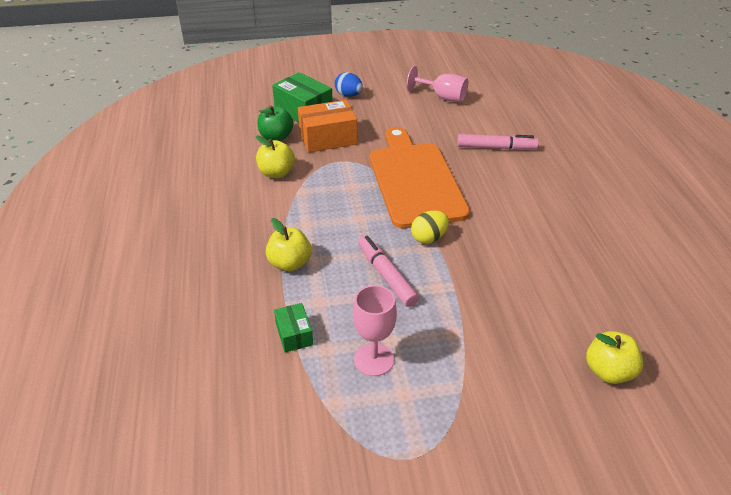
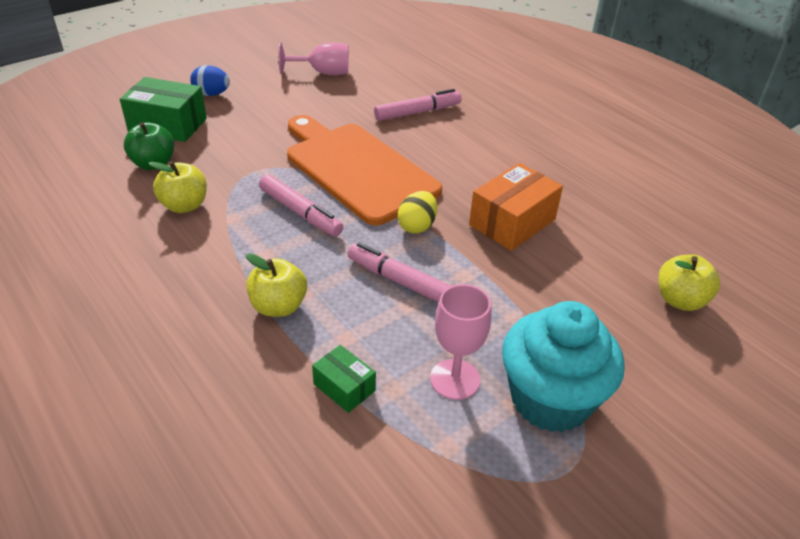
camera: 30 degrees left, 0 degrees up
(328, 138) = (221, 149): orange box -> orange box (512, 222)
(350, 201) = (300, 212): none -> pink marker
(434, 403) = (550, 399): none -> turquoise cupcake

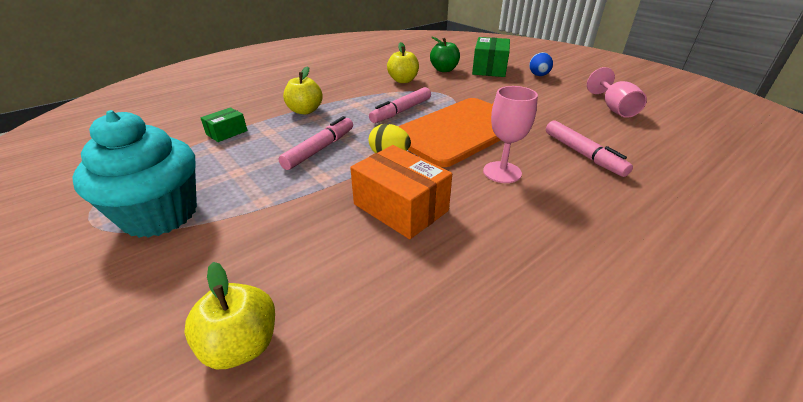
camera: 90 degrees right, 5 degrees down
(455, 379) = (209, 170): pink goblet -> pink goblet (502, 172)

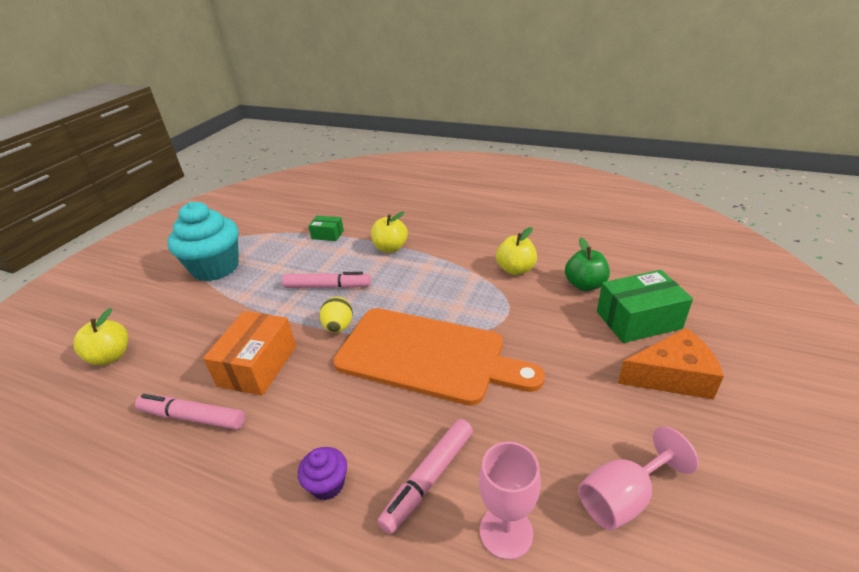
camera: 65 degrees right, 0 degrees up
(401, 111) = (434, 299): pink marker -> pink marker (193, 417)
(502, 172) = (345, 413): pink goblet -> pink goblet (506, 532)
(538, 75) = (672, 376): blue egg -> orange cheese
(573, 194) = (327, 484): none -> purple cupcake

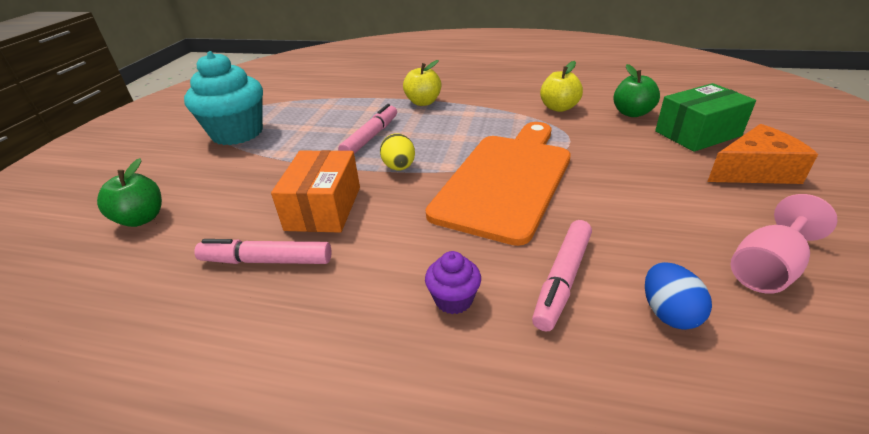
camera: 10 degrees left, 0 degrees up
(111, 356) = (141, 219): yellow apple -> green apple
(327, 235) = (351, 97): green box -> none
(327, 286) = (371, 137): pink marker -> pink marker turned 60 degrees counterclockwise
(427, 355) = (506, 180): orange cutting board -> orange cutting board turned 75 degrees counterclockwise
(506, 532) = (668, 313): pink goblet -> blue egg

